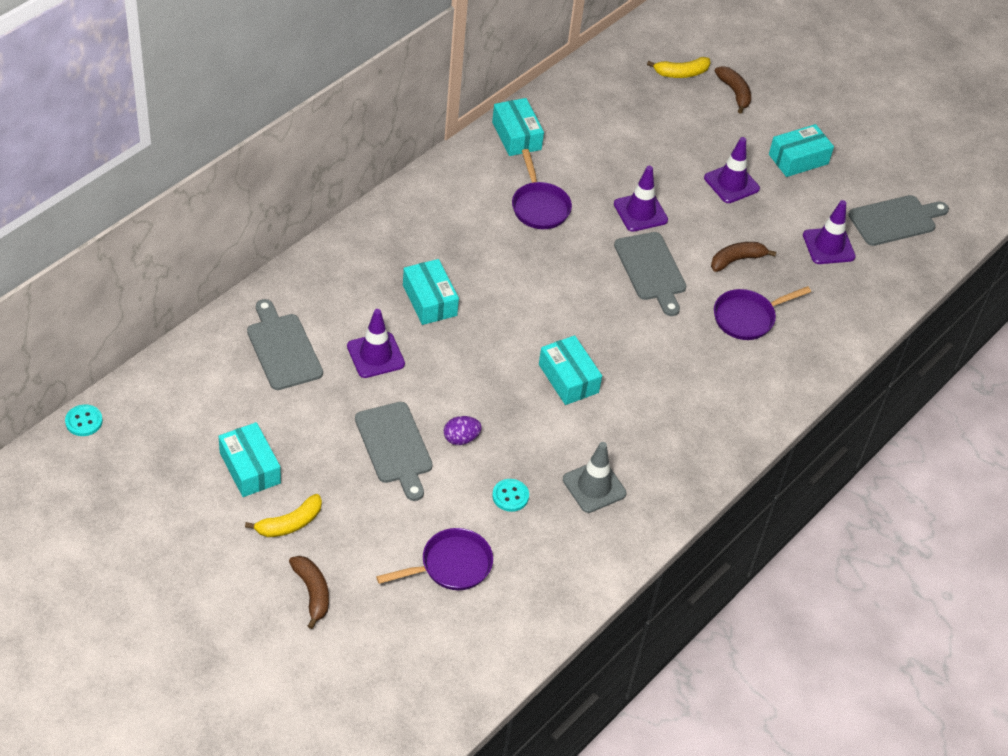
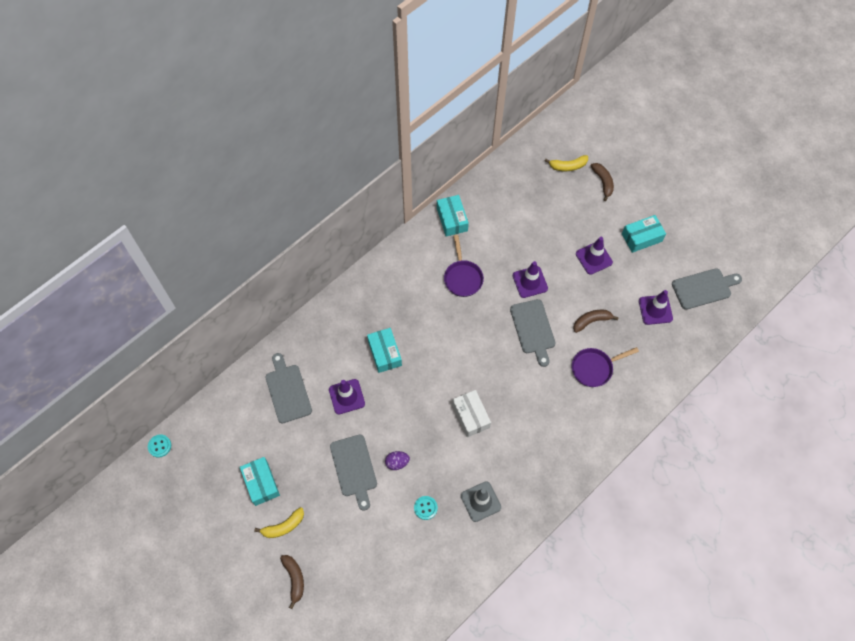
camera: 10 degrees right, 15 degrees up
(451, 565) = (383, 561): purple pan -> none
(568, 378) = (471, 416): turquoise box -> white box

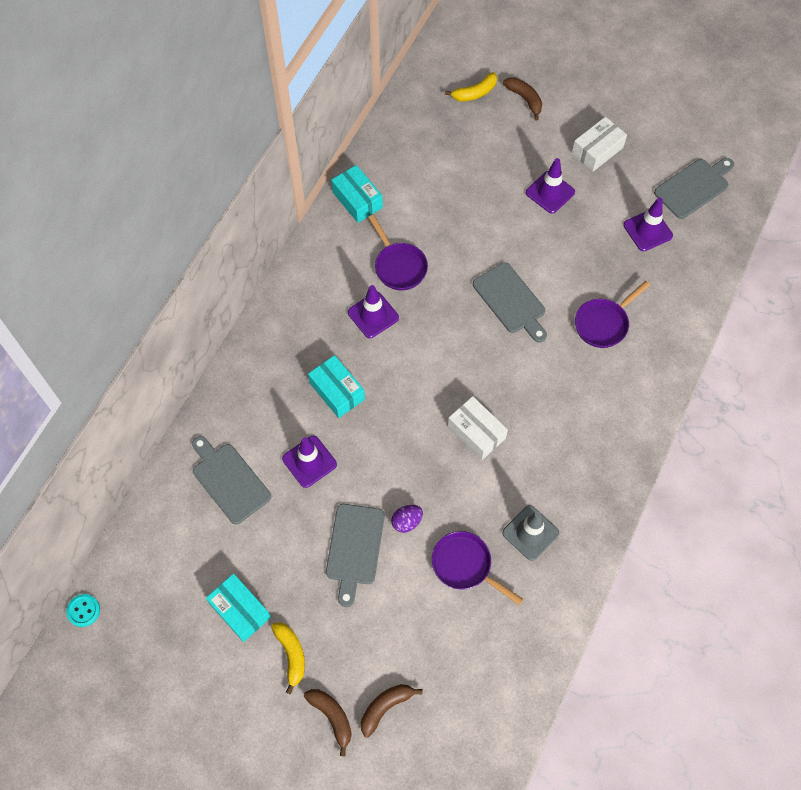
camera: 20 degrees left, 0 degrees up
(283, 526) = (291, 655): yellow banana -> yellow banana turned 60 degrees counterclockwise
(354, 468) = (354, 548): grey cutting board -> grey cutting board turned 45 degrees clockwise
(425, 508) = (465, 565): turquoise button -> purple pan
(530, 282) = (484, 245): purple traffic cone -> purple traffic cone (373, 315)
(591, 321) = (577, 268): brown banana -> brown banana (385, 707)
(641, 237) = (597, 150): turquoise box -> white box

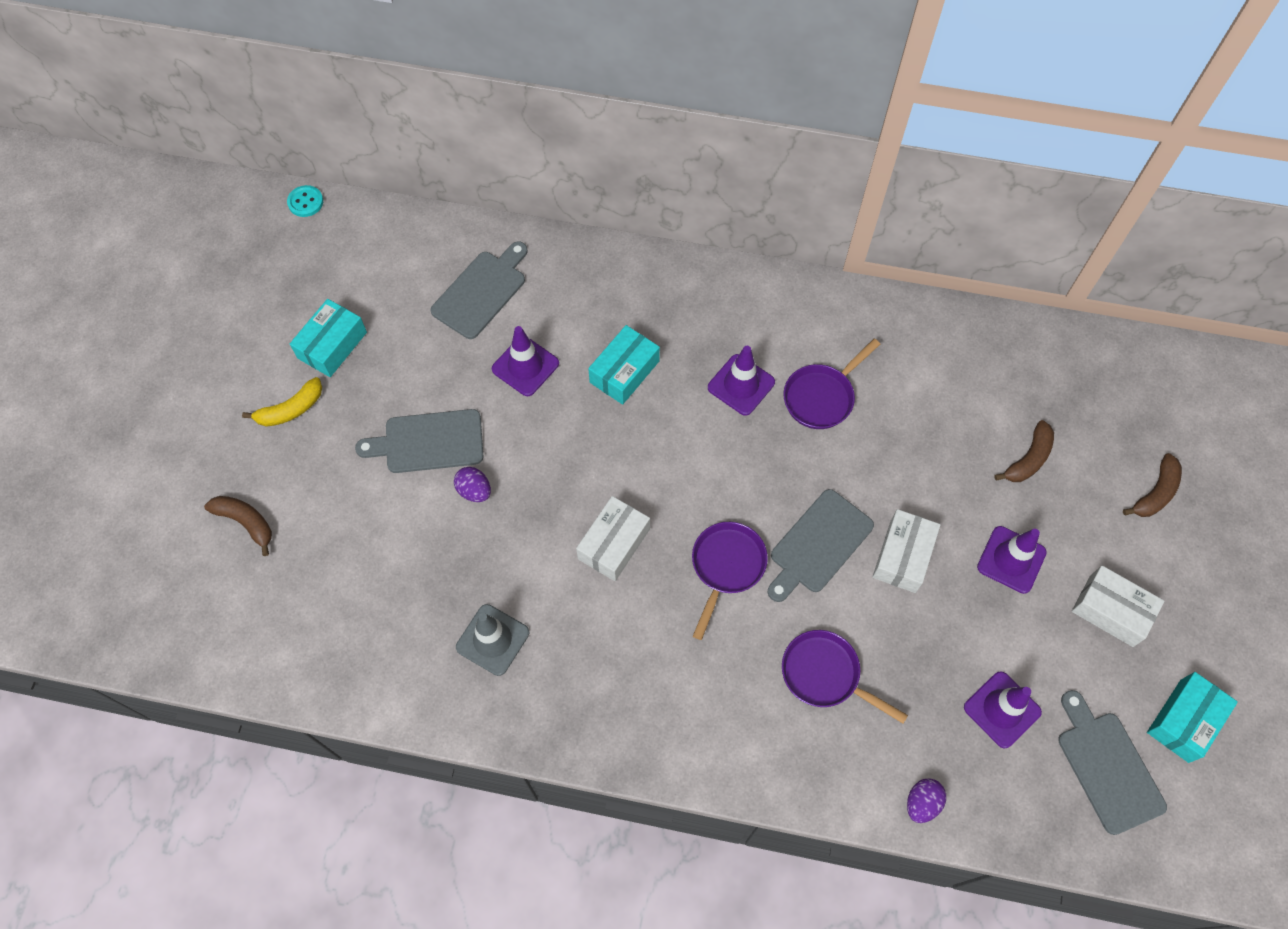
camera: 75 degrees right, 0 degrees up
(332, 717) = (227, 469): brown banana -> brown banana (1028, 459)
(357, 200) = (901, 325): turquoise box -> turquoise box (1184, 720)
(465, 565) = (433, 570): purple pan -> purple pan (726, 567)
(474, 93) = (1134, 425): yellow banana -> none
(532, 253) = (903, 556): none -> white box
(694, 187) = (1107, 766): grey cutting board -> grey cutting board turned 150 degrees counterclockwise
(698, 293) = (922, 803): none -> purple egg

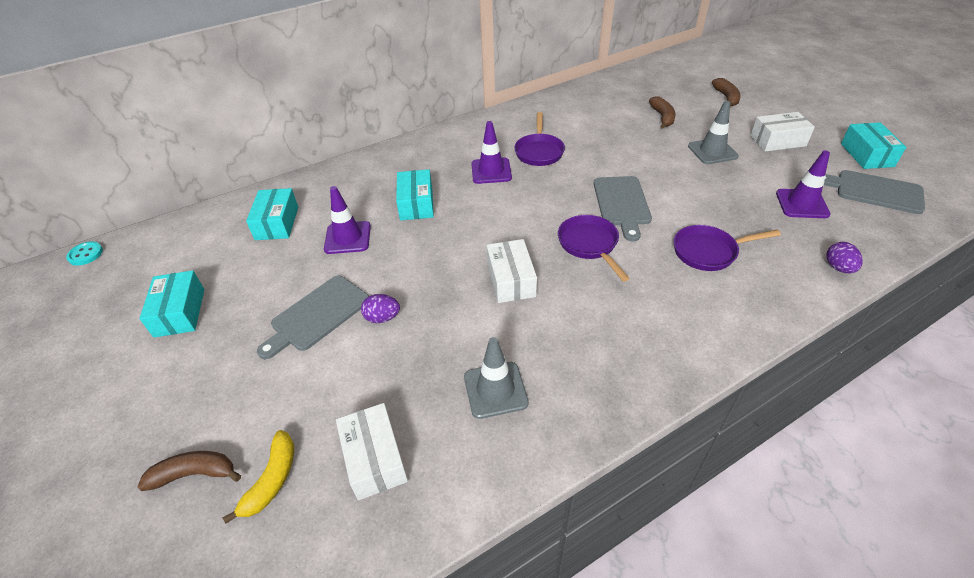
camera: 40 degrees left, 20 degrees down
(291, 409) = (174, 370): yellow banana -> yellow banana (272, 480)
(482, 291) = (277, 223): grey cutting board -> turquoise box
(903, 556) = (667, 181): white box -> white box (375, 458)
(1011, 559) = (712, 151): purple traffic cone -> grey traffic cone

